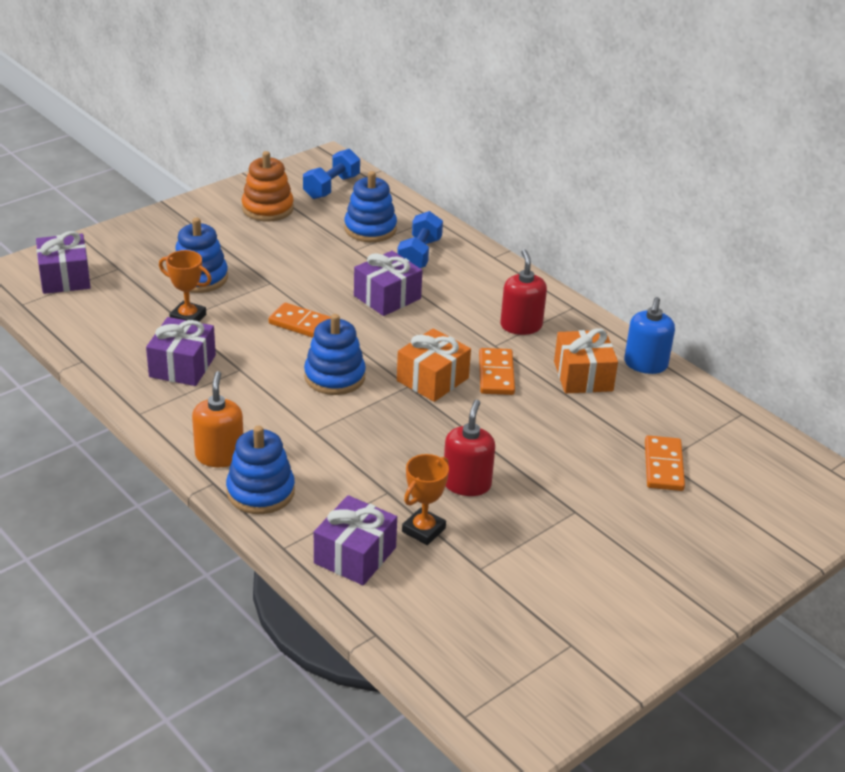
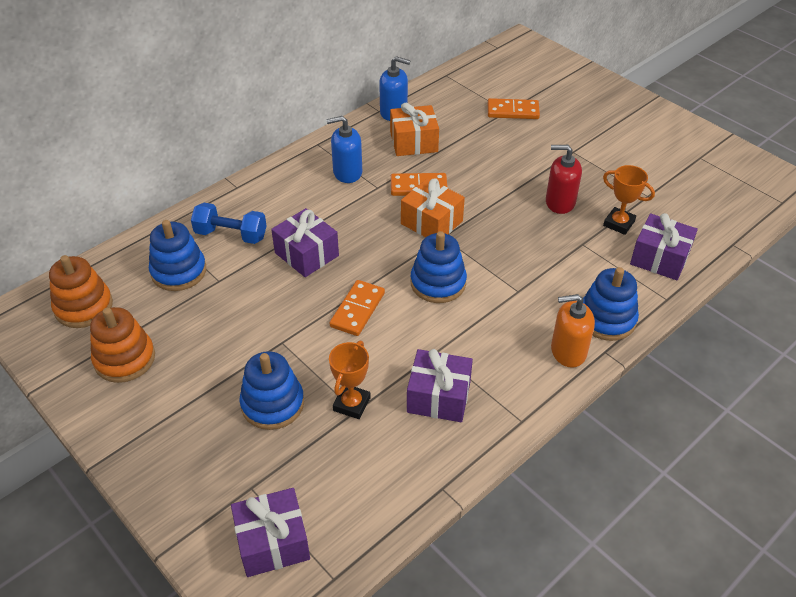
camera: 90 degrees left, 10 degrees up
(331, 187) = (84, 307): blue dumbbell -> orange stacking toy
(521, 326) = (347, 172): red soap dispenser -> blue soap dispenser

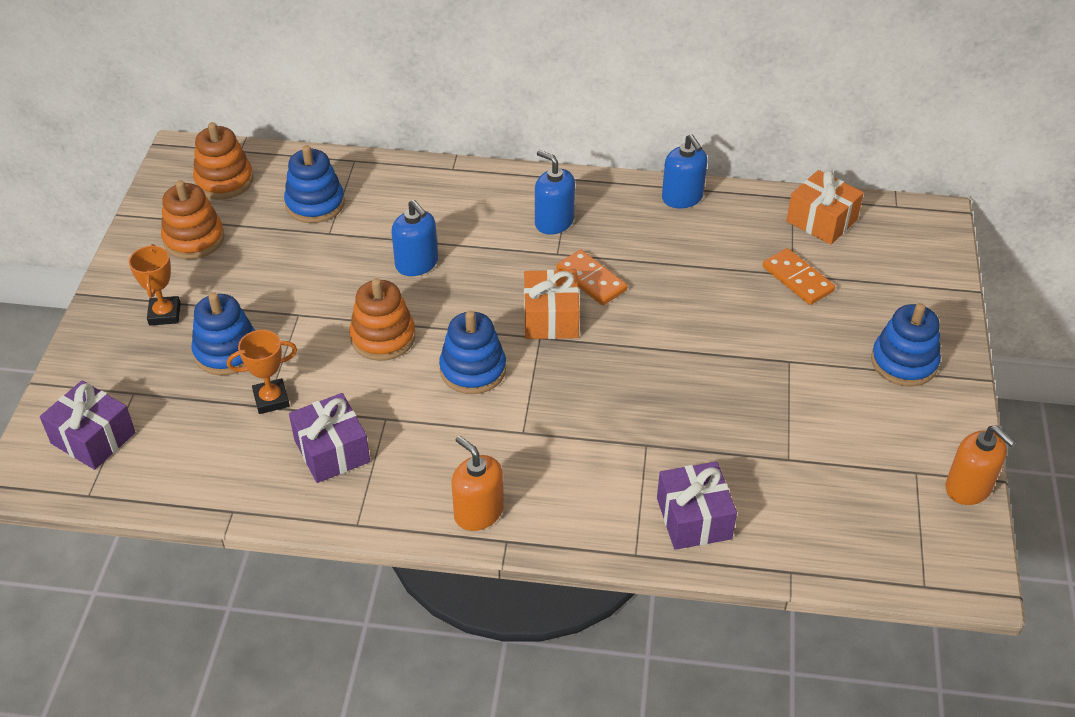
camera: 50 degrees right, 0 degrees up
(231, 235) = (390, 204): blue dumbbell -> none
(306, 254) = (417, 264): purple gift -> blue soap dispenser
(357, 310) = (383, 337): orange domino -> orange stacking toy
(414, 142) = (653, 238): orange gift -> orange gift (821, 221)
(560, 202) = (691, 394): red soap dispenser -> none
(606, 319) = (554, 519): blue stacking toy -> blue stacking toy (904, 362)
(619, 223) = (712, 457): orange trophy -> orange trophy (164, 314)
(727, 147) = (968, 488): none -> orange soap dispenser

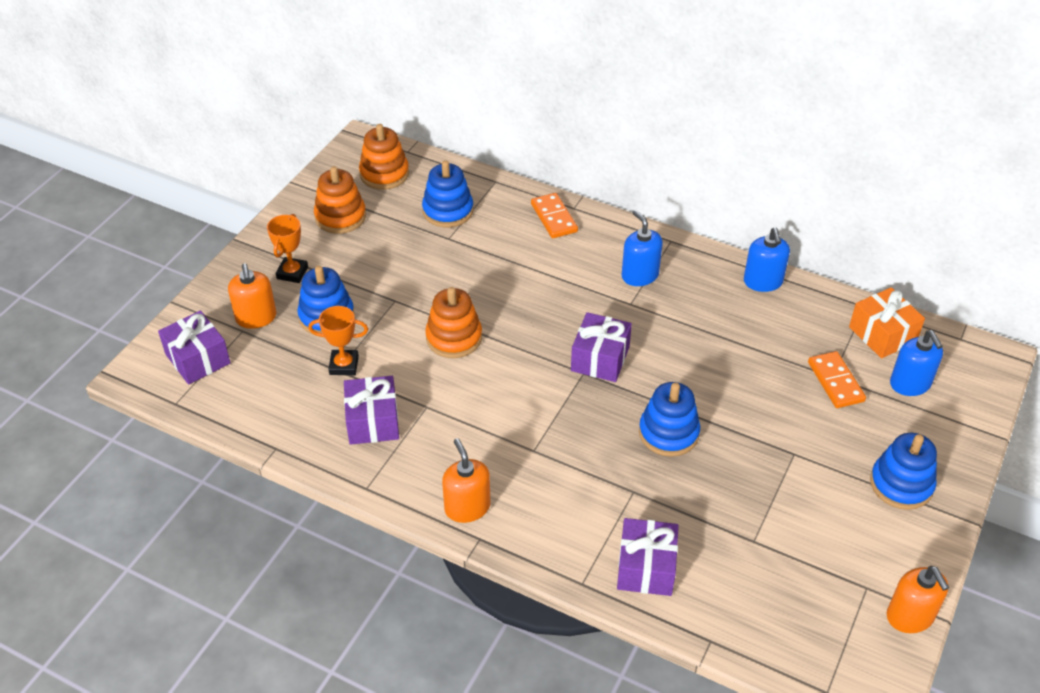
camera: 20 degrees right, 0 degrees up
(143, 374) = (256, 318): none -> orange soap dispenser
(417, 264) = (508, 282): blue soap dispenser -> blue soap dispenser (910, 384)
(473, 370) = (515, 385): blue stacking toy -> blue stacking toy (668, 433)
(551, 318) = (600, 358): orange gift -> purple gift
(591, 280) = (649, 334): orange domino -> orange domino (554, 218)

